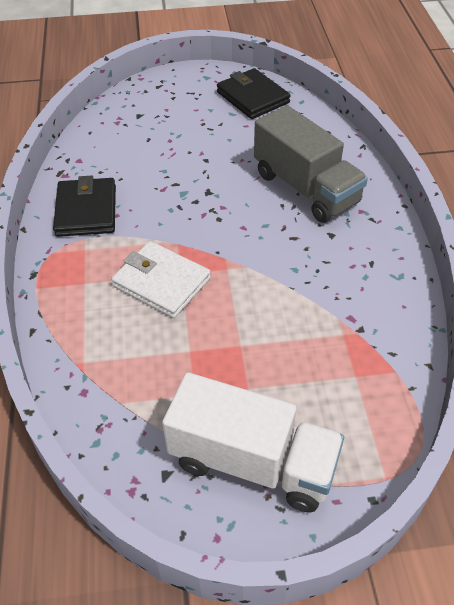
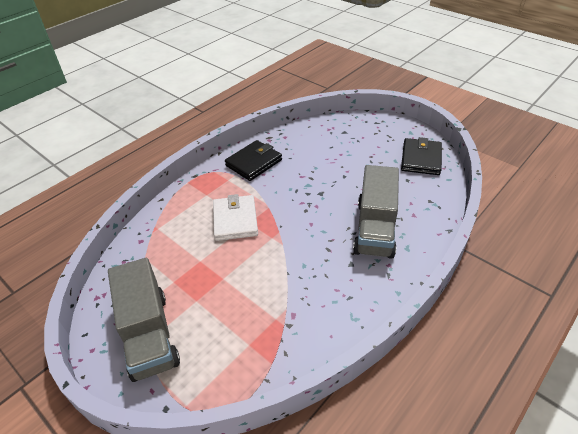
camera: 50 degrees right, 5 degrees down
(252, 462) = (149, 334): white truck -> grey truck

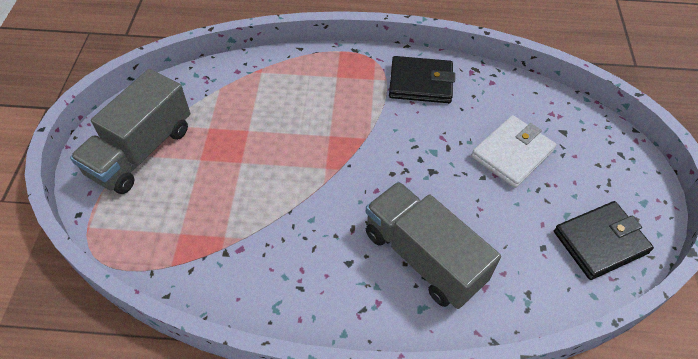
camera: 50 degrees right, 10 degrees up
(235, 220) = (323, 122): white wallet -> white wallet (512, 154)
(375, 228) = (423, 257): grey truck -> grey truck turned 75 degrees clockwise

